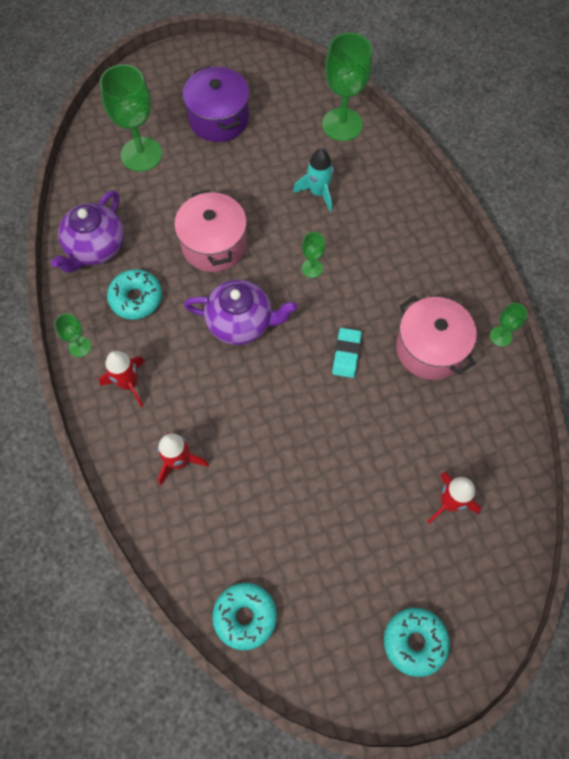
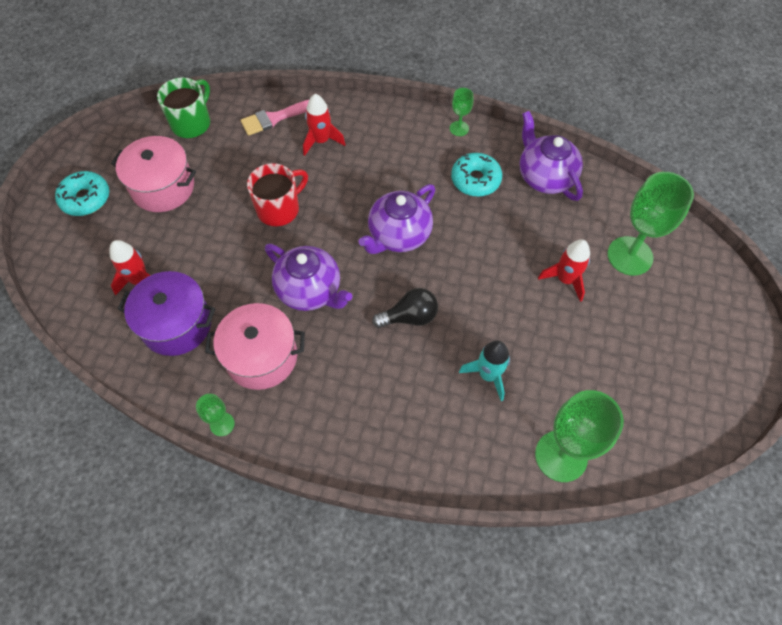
camera: 125 degrees right, 5 degrees down
(128, 383) = (405, 142): red rocket -> red rocket (565, 279)
(179, 531) = (275, 118): none -> pink brush
(214, 245) = (489, 258): pink pot -> pink pot (163, 187)
(218, 119) = (638, 342): purple pot -> purple pot (176, 324)
(245, 616) = (192, 123): turquoise donut -> green mug
(286, 440) = (279, 209): none -> red mug
(312, 268) = (409, 317): green goblet -> black light bulb
(346, 354) = (310, 291): turquoise eraser -> purple teapot

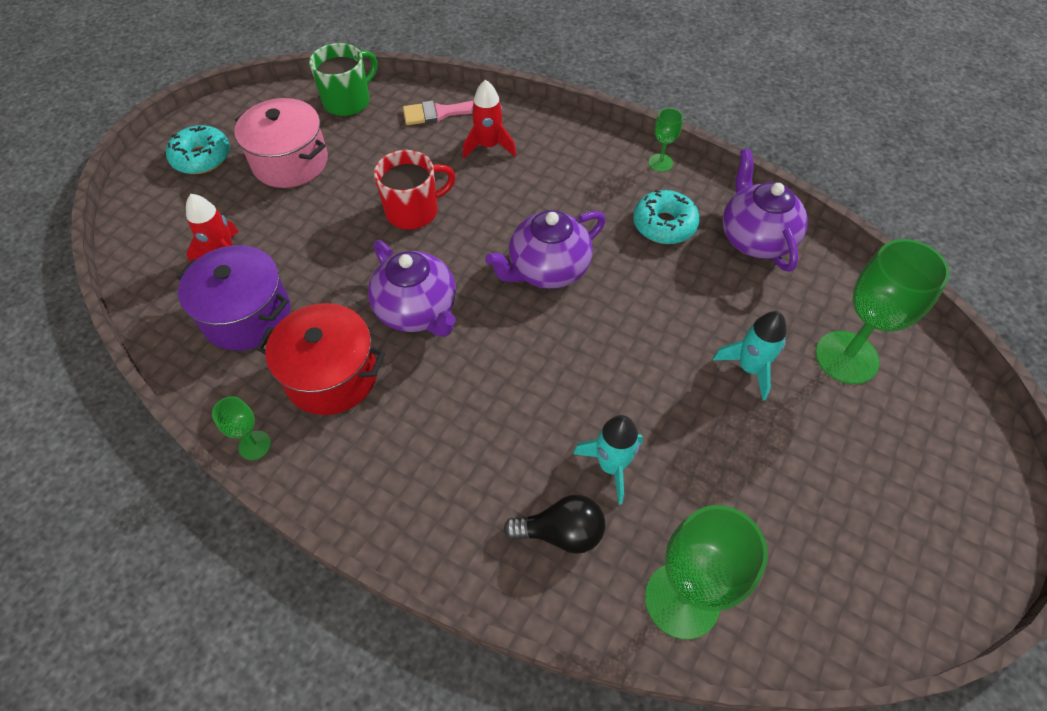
camera: 15 degrees right, 5 degrees down
(261, 357) = (331, 375): pink pot -> red pot
(409, 317) = (530, 369): black light bulb -> black light bulb (561, 532)
(565, 279) = (749, 368): red rocket -> turquoise rocket

